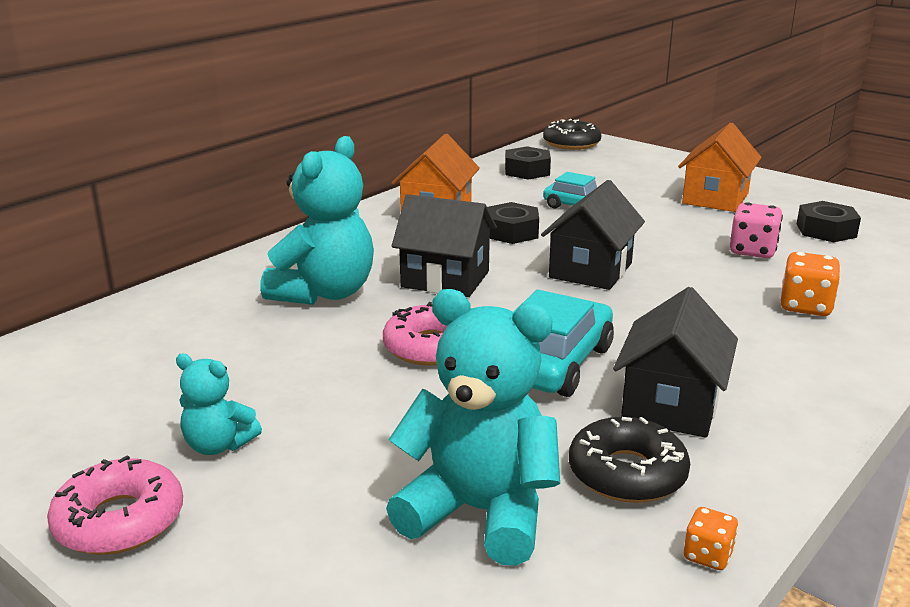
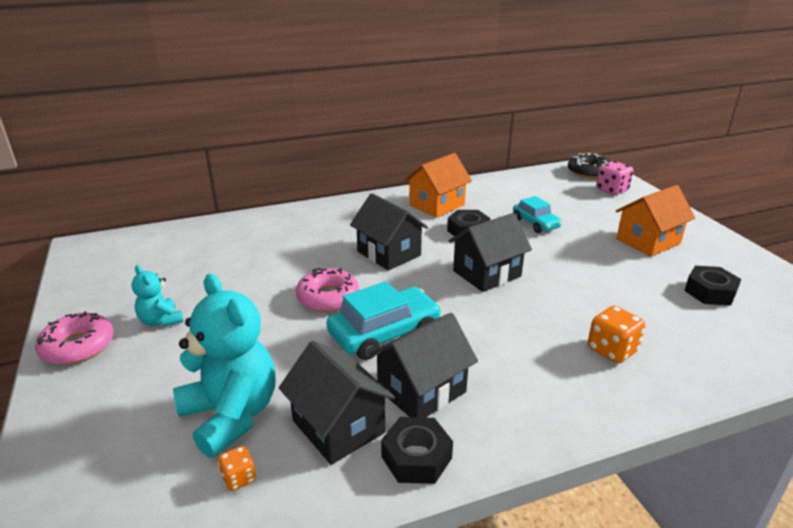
camera: 30 degrees right, 5 degrees up
(324, 293) = (312, 243): turquoise teddy bear -> none
(527, 171) = (531, 187): black nut -> black nut (416, 457)
(627, 473) = (338, 426): black donut -> black house
(708, 555) = (318, 505): orange dice -> orange dice (239, 478)
(752, 251) = (625, 292): pink dice -> pink dice (611, 190)

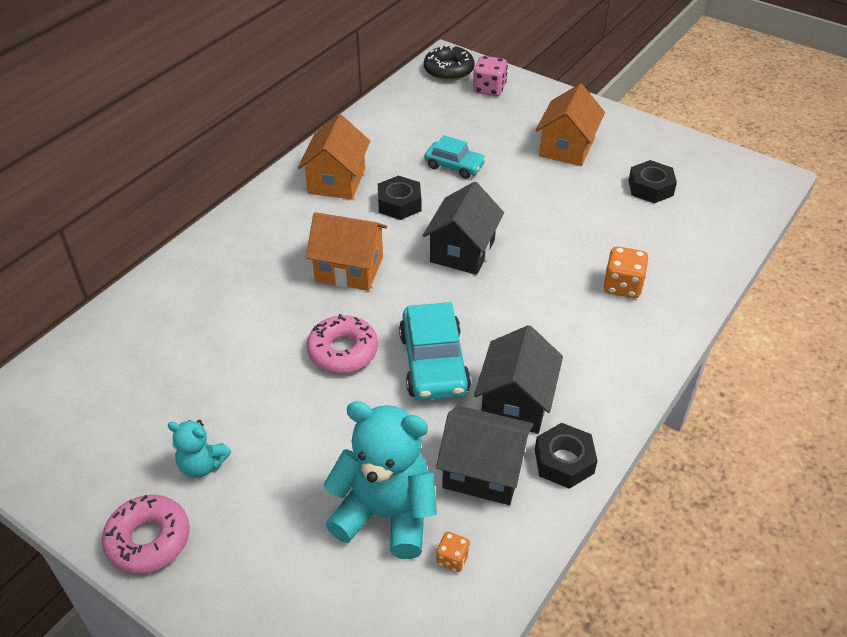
camera: 35 degrees left, 15 degrees up
(384, 333) = (434, 363): turquoise car -> turquoise car turned 150 degrees clockwise
(389, 253) = (349, 269): black house -> orange house

